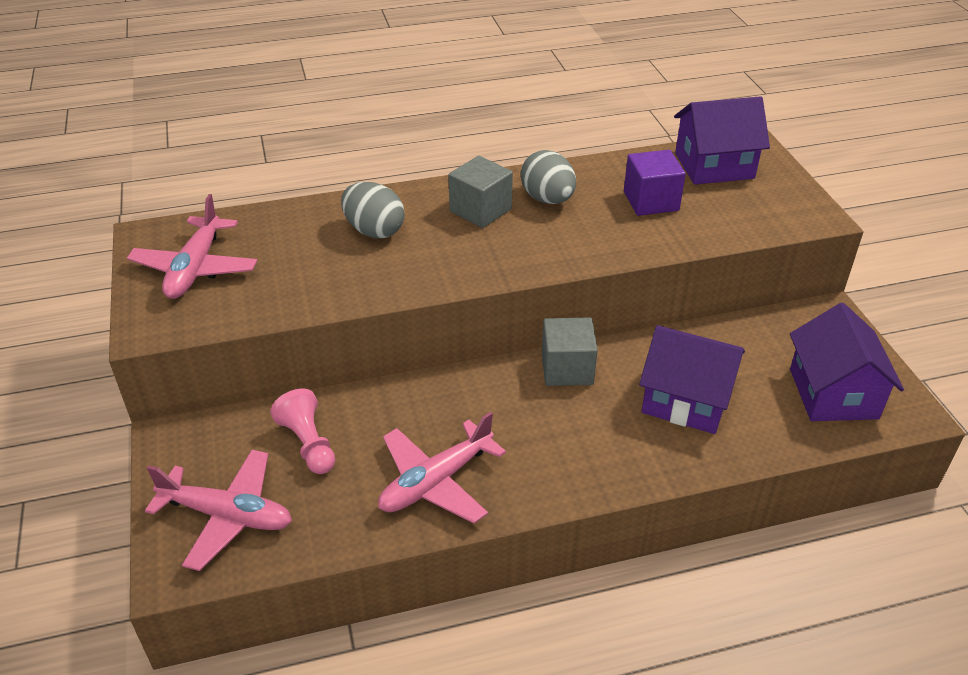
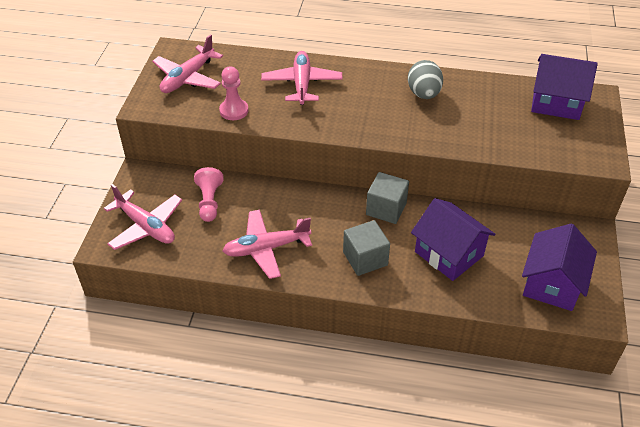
camera: 25 degrees right, 5 degrees up
(297, 294) = (234, 111): none -> pink pawn
(374, 231) = (302, 84): grey egg -> pink plane
(480, 210) = (375, 89): grey cube -> grey cube (365, 258)
(651, 201) = (492, 115): purple cube -> none

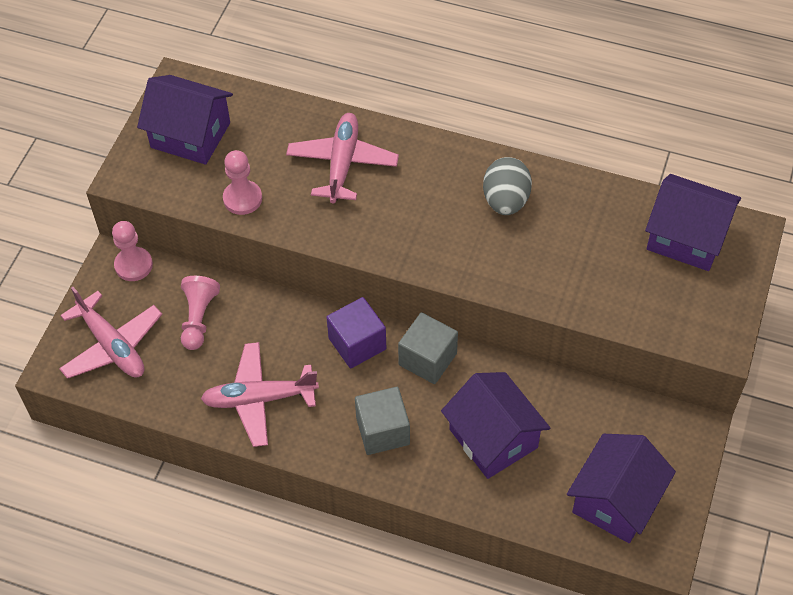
camera: 10 degrees right, 10 degrees up
(154, 174) = (133, 265): none -> pink pawn
(188, 78) = (190, 135): pink plane -> purple house
(332, 205) = (357, 344): none -> purple cube

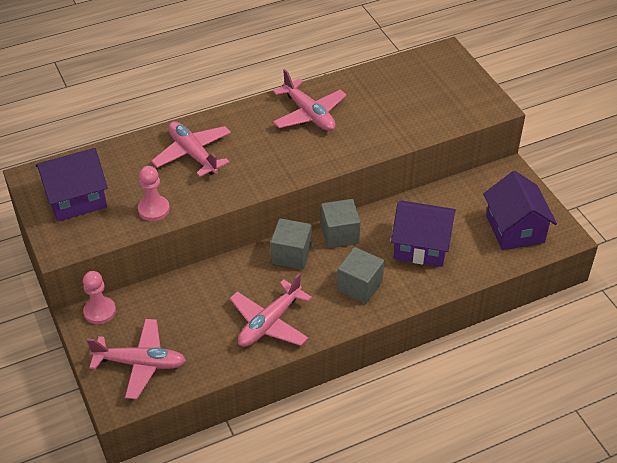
camera: 45 degrees left, 10 degrees down
(198, 318) = (179, 309): pink pawn -> none
(357, 344) = (291, 255): purple cube -> grey cube
(505, 201) = (309, 114): grey egg -> pink plane
(686, 237) = (420, 73): purple house -> none

